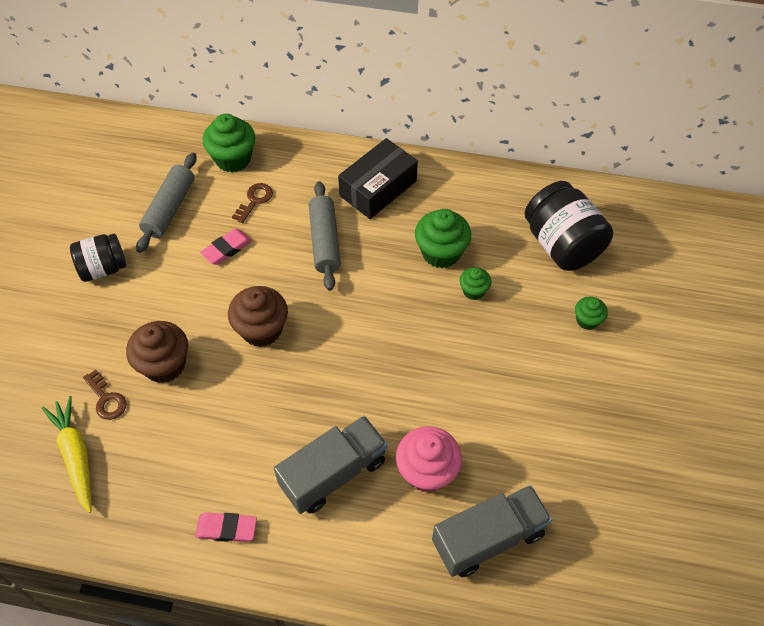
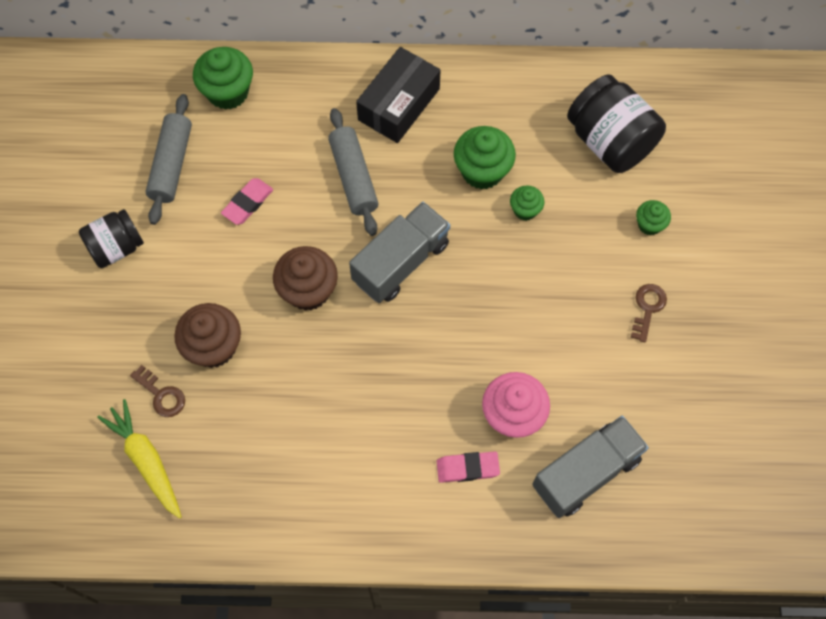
camera: 10 degrees left, 10 degrees up
(226, 528) = (322, 509): pink eraser -> pink eraser (467, 468)
(255, 200) = (265, 140): brown key -> brown key (647, 308)
(333, 473) = (418, 433): grey truck -> grey truck (401, 262)

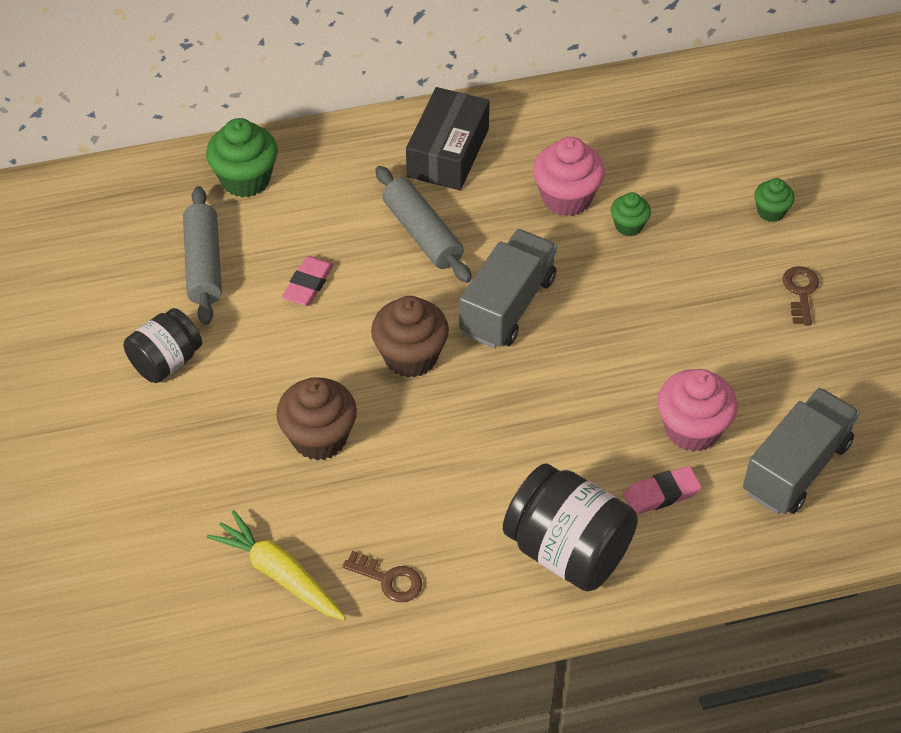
camera: 15 degrees left, 15 degrees down
(161, 395) = (274, 501): brown key -> brown key (389, 579)
(482, 171) = (566, 198): green cupcake -> pink cupcake
(610, 141) = (697, 142): black jar -> black jar (567, 550)

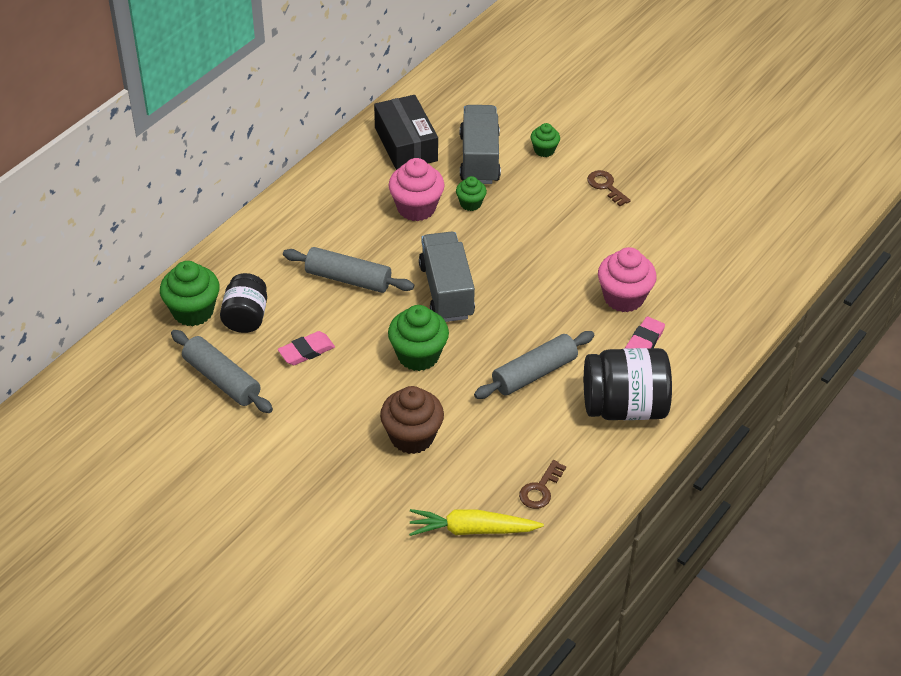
camera: 40 degrees left, 5 degrees down
(166, 361) = (262, 453): black jar -> black jar (246, 317)
(308, 284) = (306, 351): pink eraser -> pink eraser turned 75 degrees clockwise
(389, 579) = (540, 489): brown key -> brown key turned 135 degrees clockwise
(410, 356) = (418, 355): brown cupcake -> green cupcake
(448, 153) = (313, 221): black box -> black box (406, 144)
(509, 451) = (534, 373): none -> grey rolling pin
(796, 468) = (699, 284): grey truck -> grey truck (479, 159)

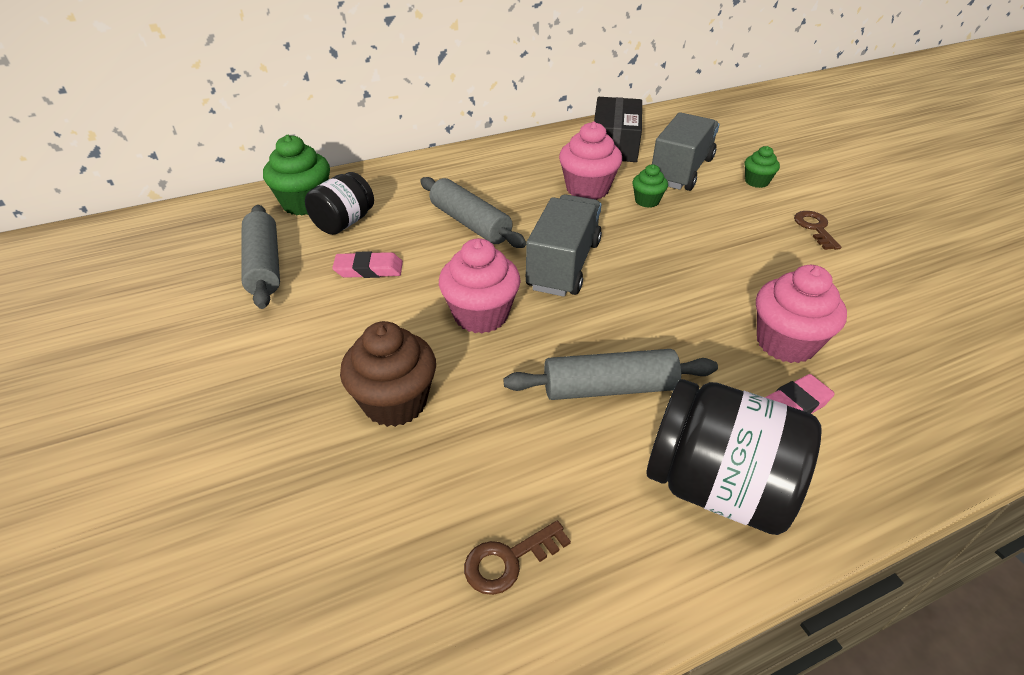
camera: 30 degrees right, 5 degrees down
(418, 355) = (481, 315): green cupcake -> pink cupcake
(472, 530) = (359, 577): yellow carrot -> none

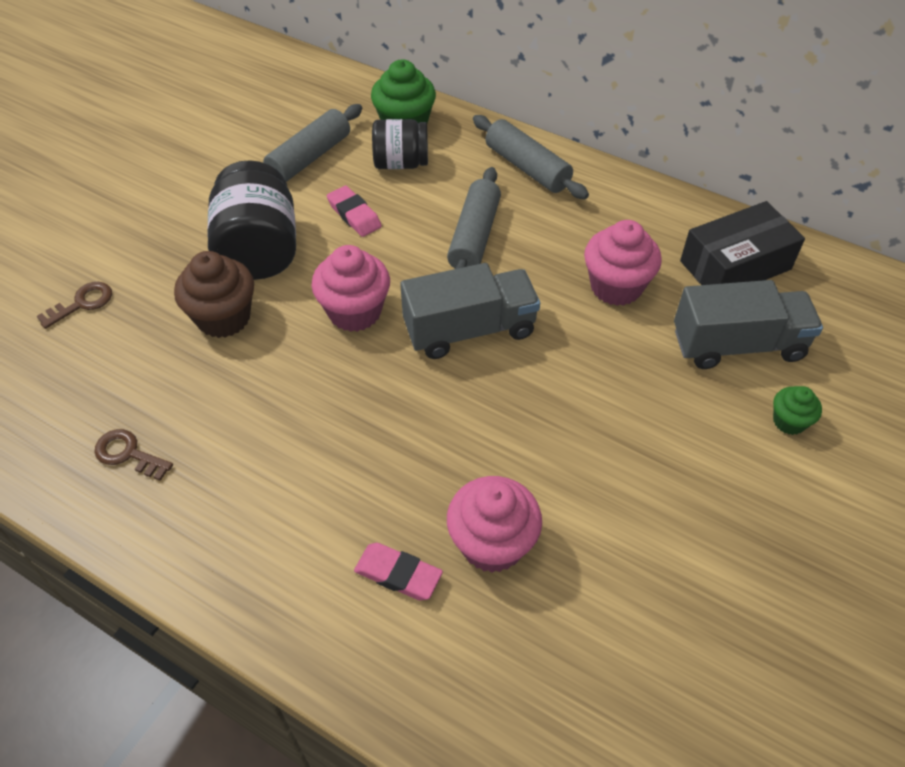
camera: 55 degrees right, 10 degrees up
(609, 388) = (330, 435): grey rolling pin -> grey rolling pin (527, 168)
(647, 201) = (642, 342): green cupcake -> none
(717, 486) = (269, 551): black jar -> black jar (259, 250)
(815, 228) = (737, 509): brown key -> brown key (82, 303)

